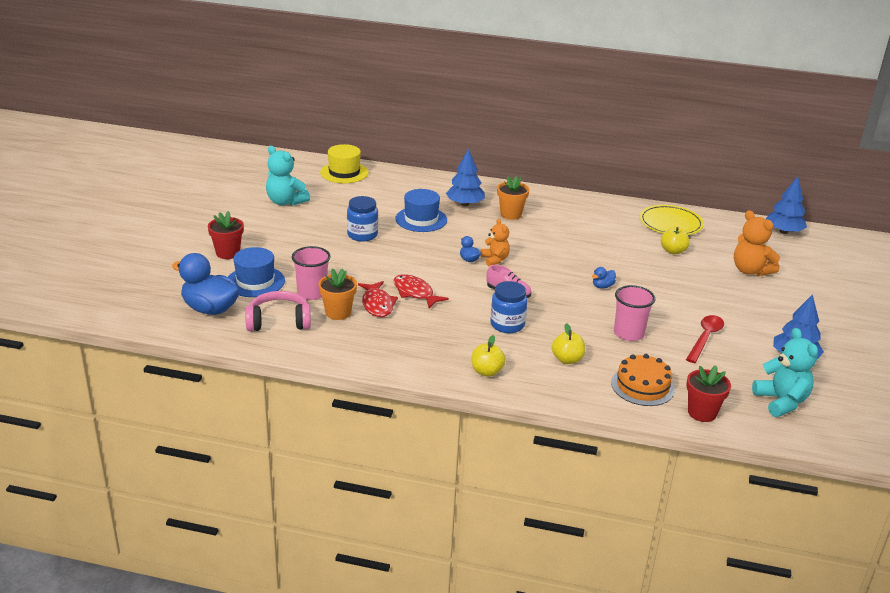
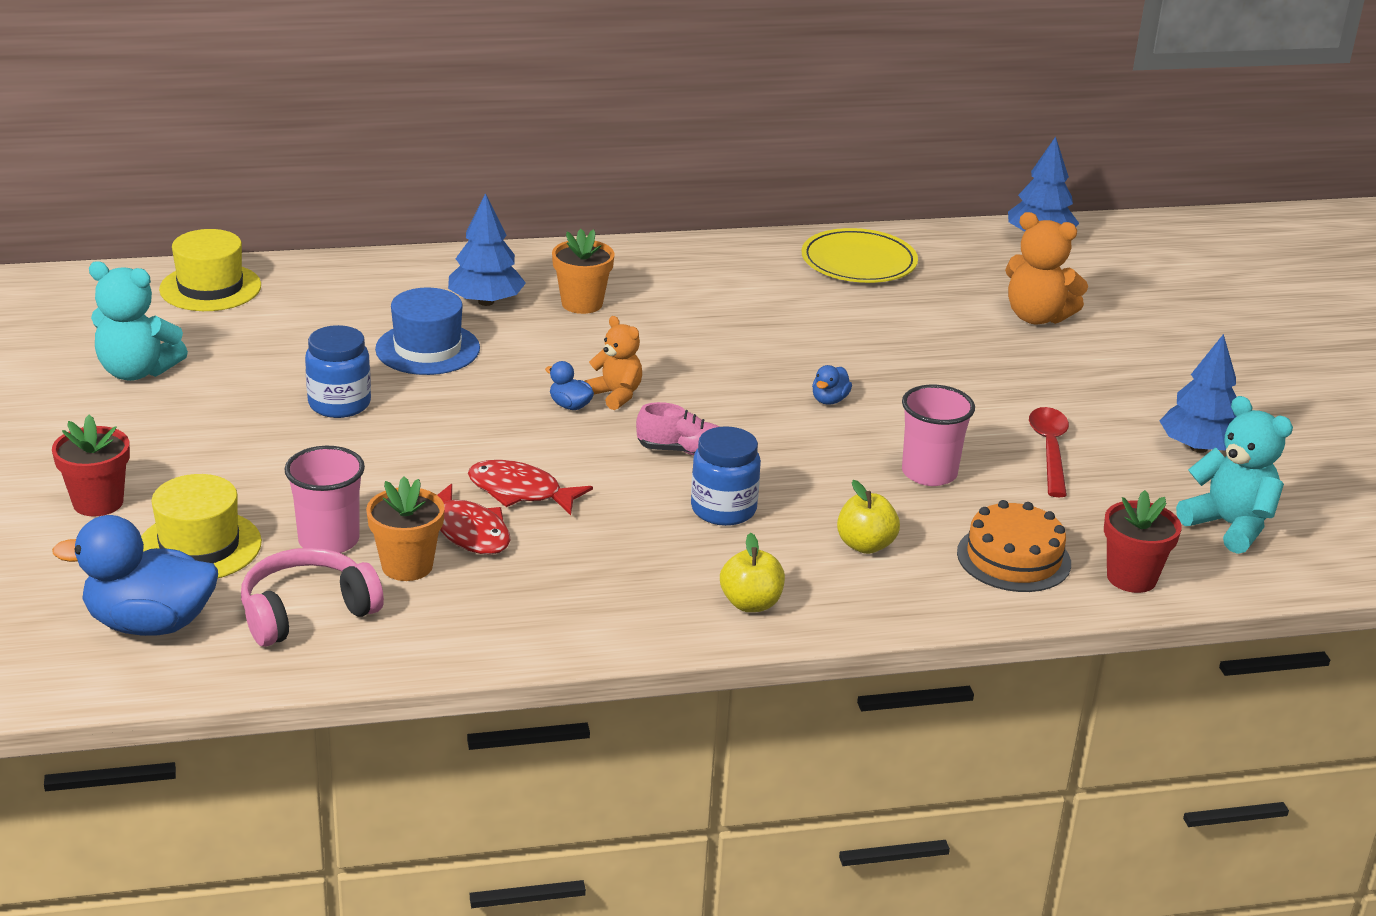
camera: 25 degrees left, 0 degrees up
(255, 281) = (199, 546): blue hat -> yellow hat
(673, 251) = (896, 310): yellow apple -> none

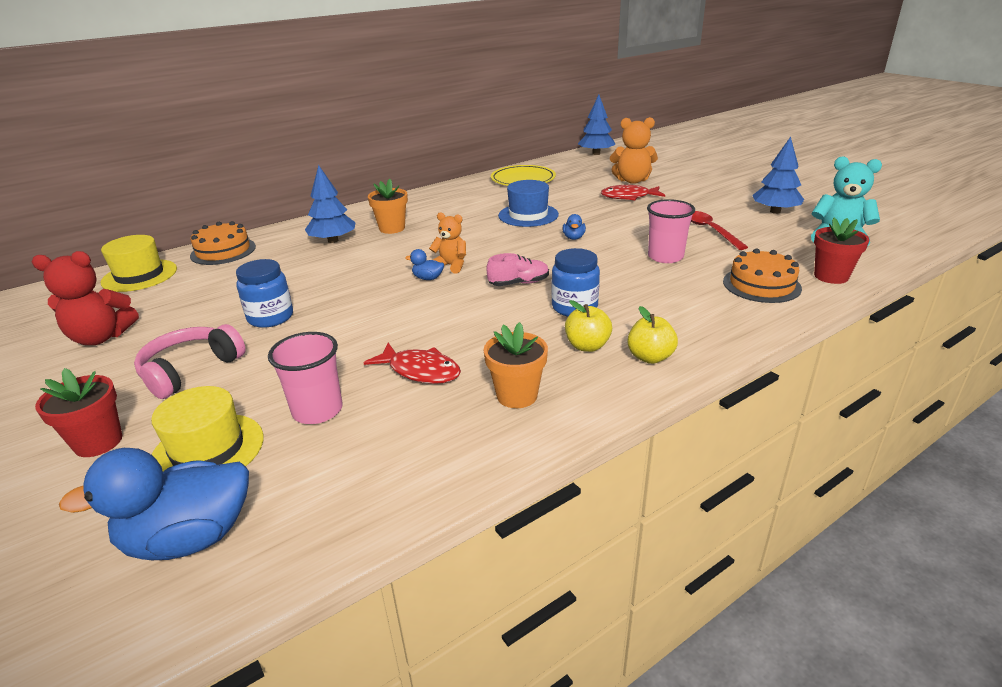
camera: 20 degrees left, 0 degrees up
(137, 371) = (101, 337): turquoise teddy bear -> red teddy bear
(306, 612) = (333, 475): pink headphones -> pink headphones (190, 370)
(331, 276) = (223, 251): none -> orange cake
(407, 566) = (392, 410): orange flower pot -> orange flower pot (517, 395)
(427, 349) = (312, 272): blue hat -> blue hat (528, 215)
(520, 492) = (436, 335): red fish -> red fish (628, 197)
(865, 545) = (676, 302): yellow apple -> yellow apple (587, 346)

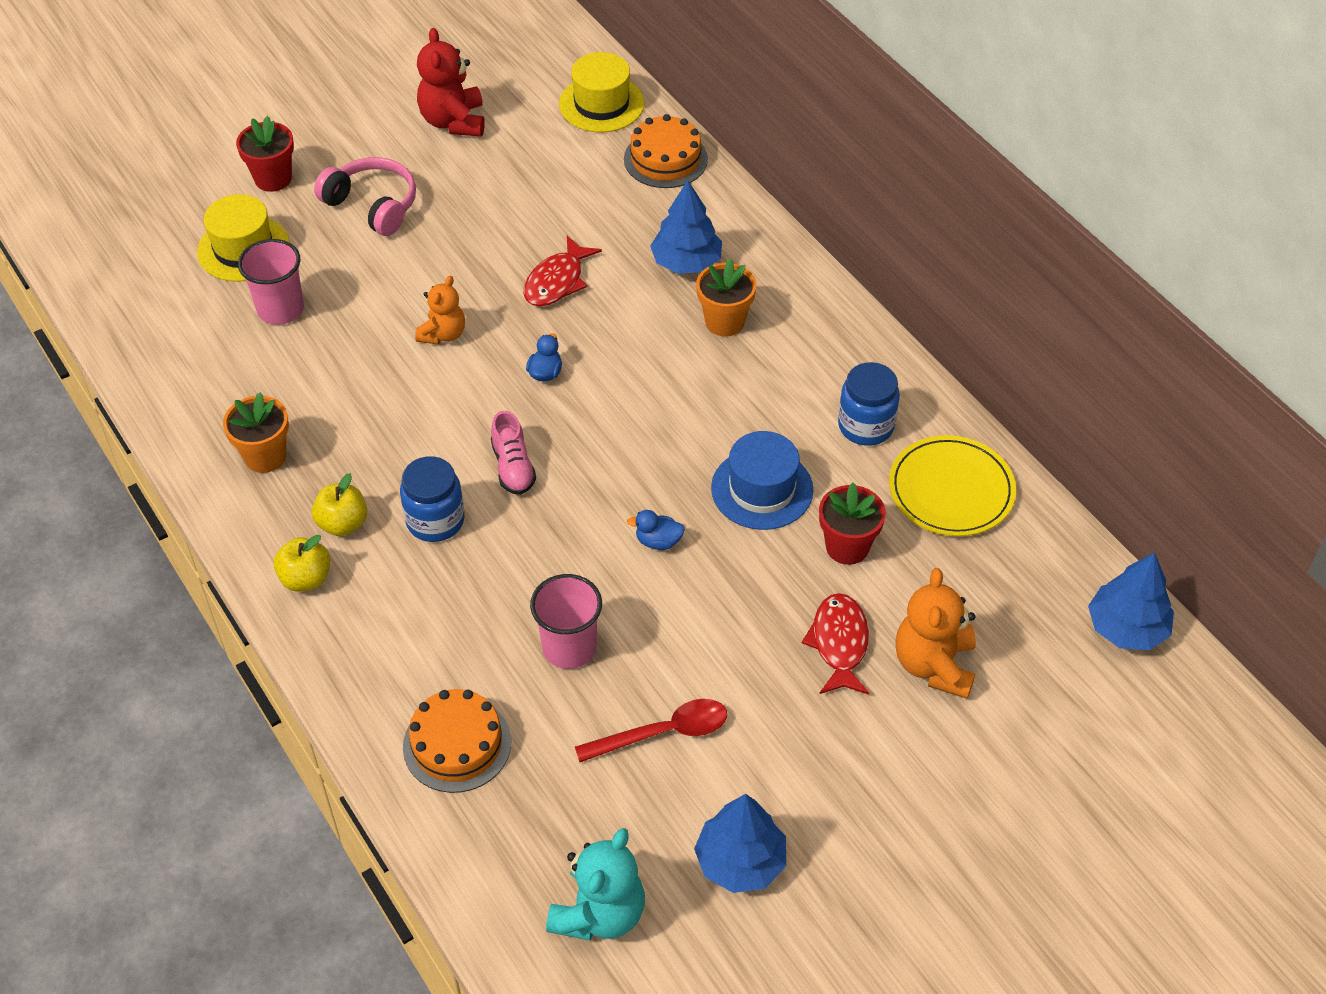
camera: 90 degrees right, 20 degrees up
(189, 538) = (143, 264): blue duck -> none
(270, 317) = (469, 242): blue jar -> blue jar (866, 426)
(420, 371) = (328, 379): red fish -> red fish (557, 281)
(451, 266) = (579, 395): orange teddy bear -> orange teddy bear (443, 334)
(831, 276) = (466, 844): red flower pot -> red flower pot (847, 547)

